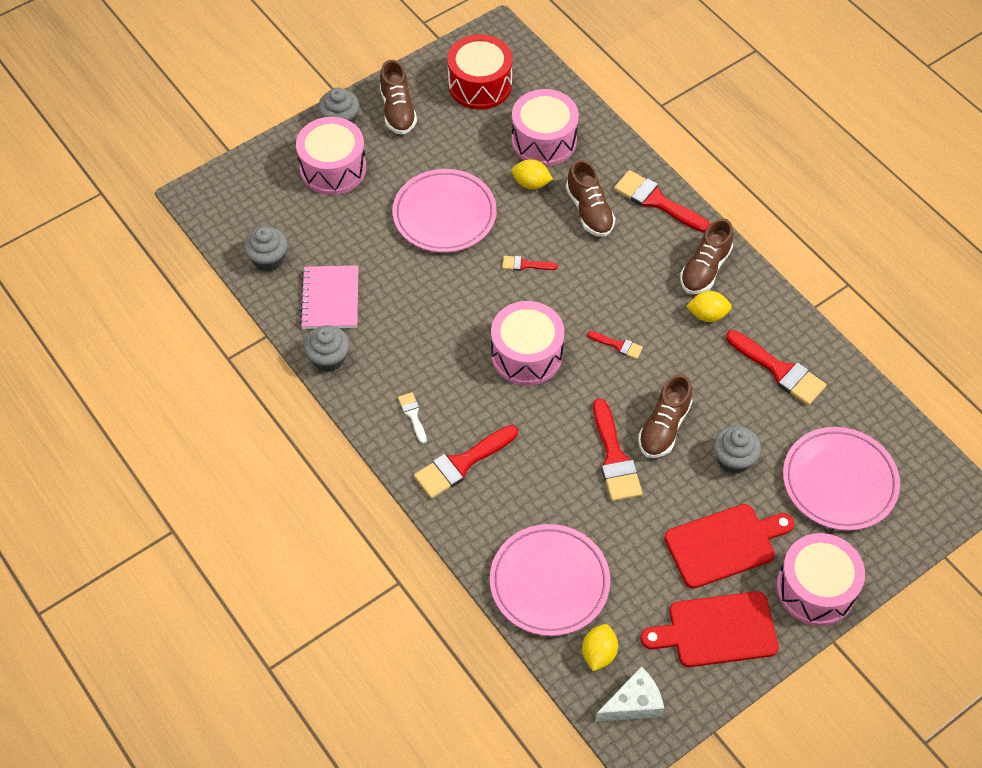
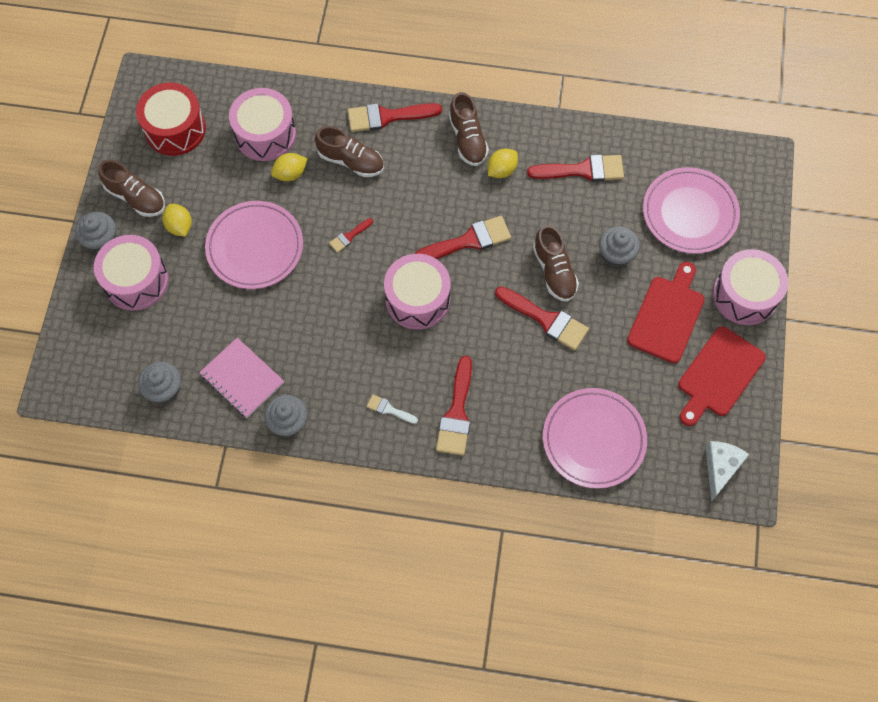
camera: 45 degrees left, 10 degrees up
(598, 653) = (669, 456): yellow lemon -> yellow lemon (179, 226)
(618, 345) = (469, 241): red brush -> red brush, size x1.95

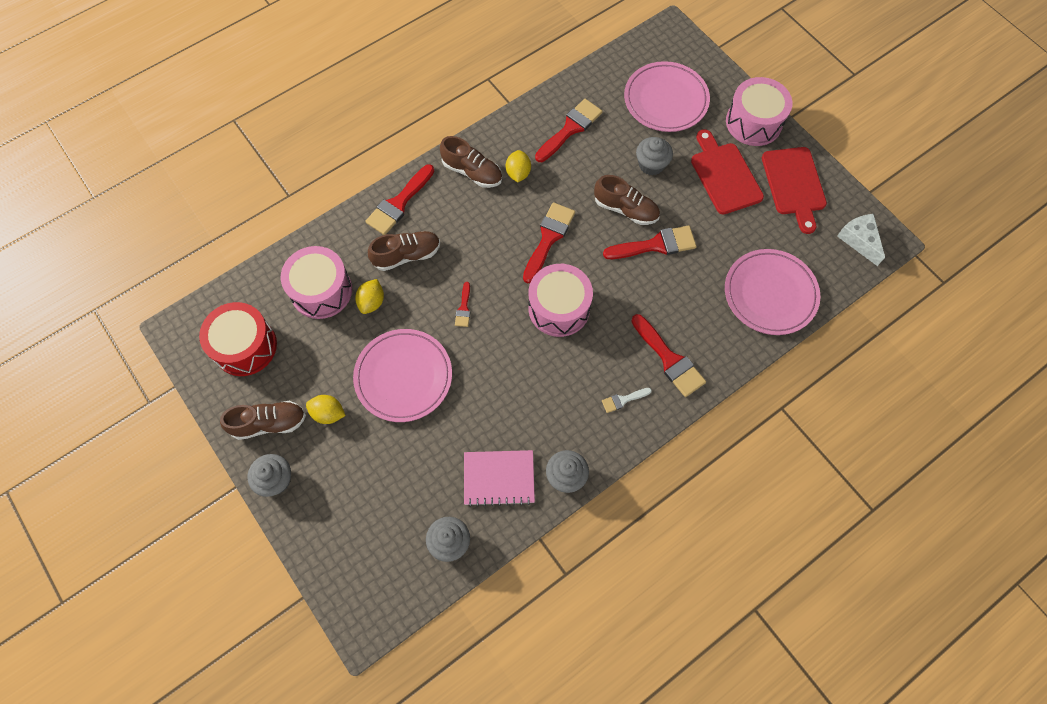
camera: 45 degrees left, 0 degrees up
(136, 281) = (338, 484): pink drum -> none

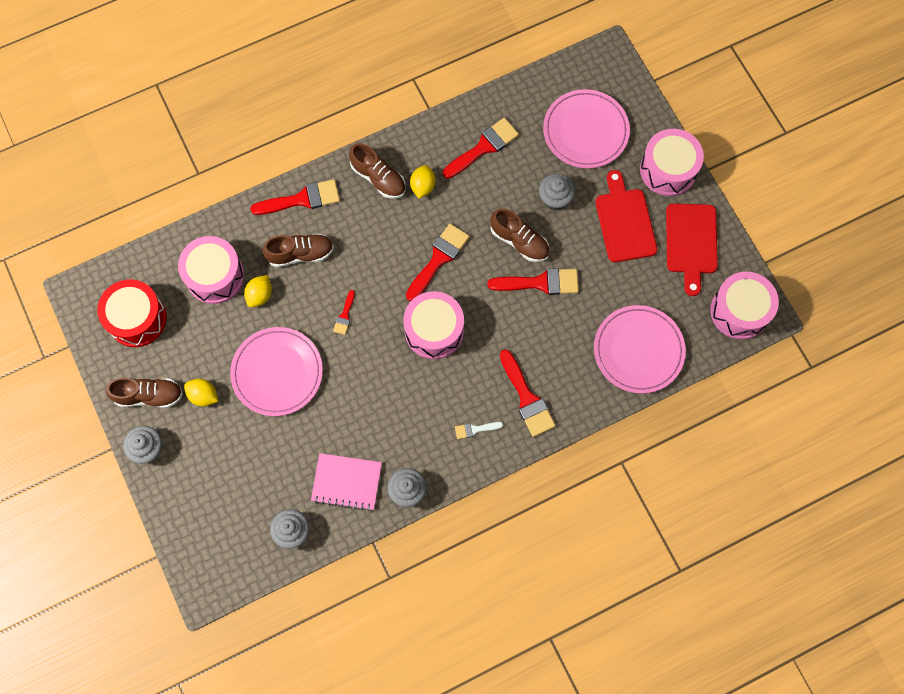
camera: 10 degrees right, 5 degrees up
(399, 203) = (302, 199): red brush -> red brush turned 150 degrees counterclockwise
(859, 240) = (739, 311): white cheese -> pink drum

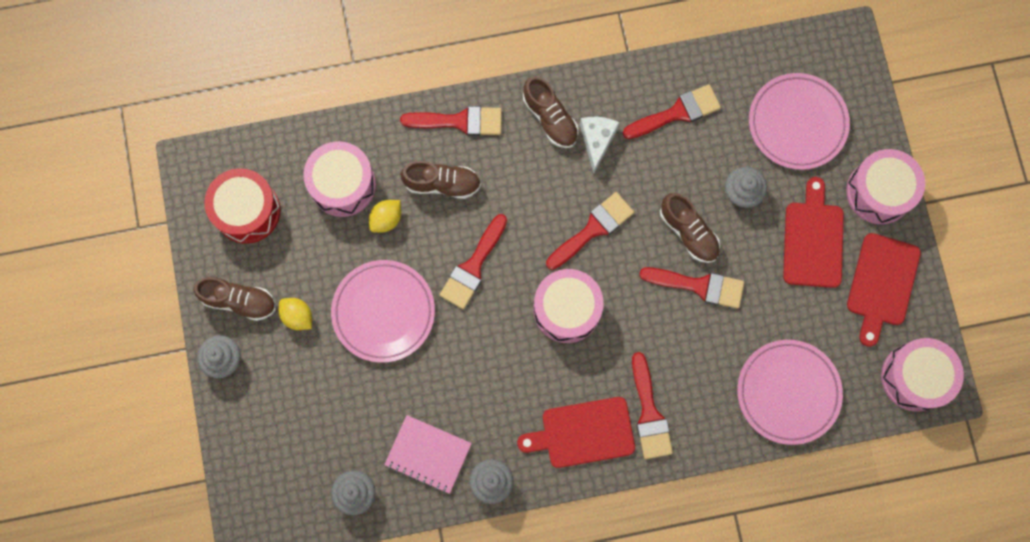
camera: 15 degrees right, 5 degrees up
(344, 315) = (473, 266): red brush -> red brush, size x1.95
(422, 186) = (597, 141): yellow lemon -> white cheese
(475, 429) = (583, 433): white brush -> red cutting board

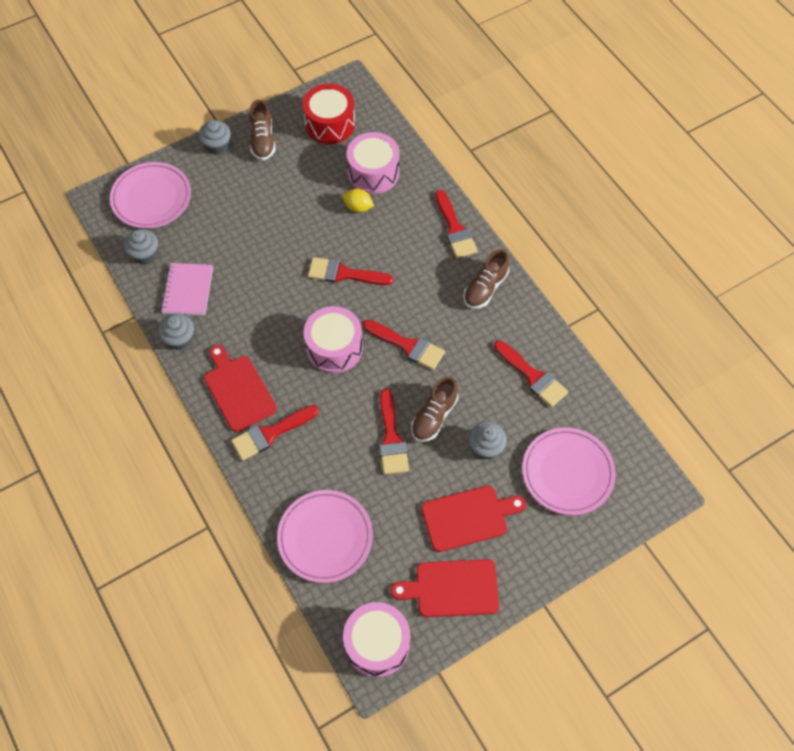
camera: 70 degrees right, 15 degrees down
(298, 316) = (264, 177): yellow lemon -> none
(383, 312) = (287, 228): pink plate -> pink plate (151, 198)
(442, 183) = (401, 233): brown shoe -> none
(597, 141) = (482, 326): white cheese -> none
(879, 192) = (536, 560): pink drum -> none

